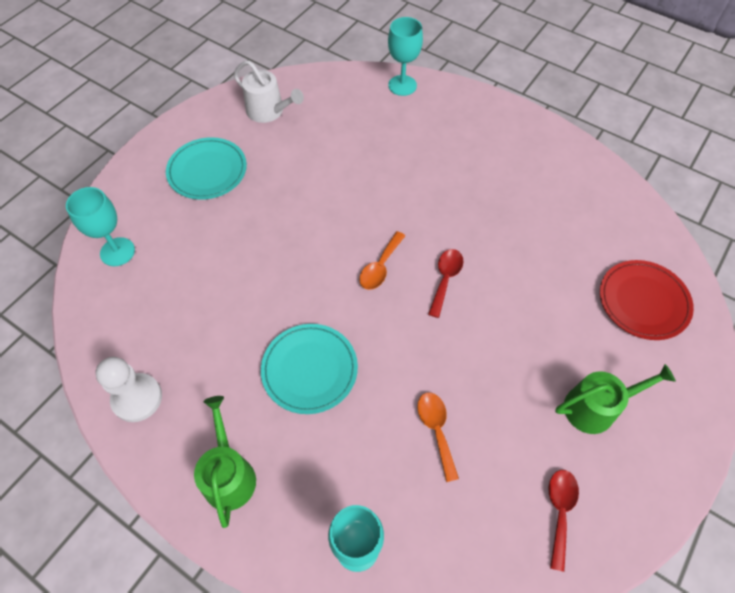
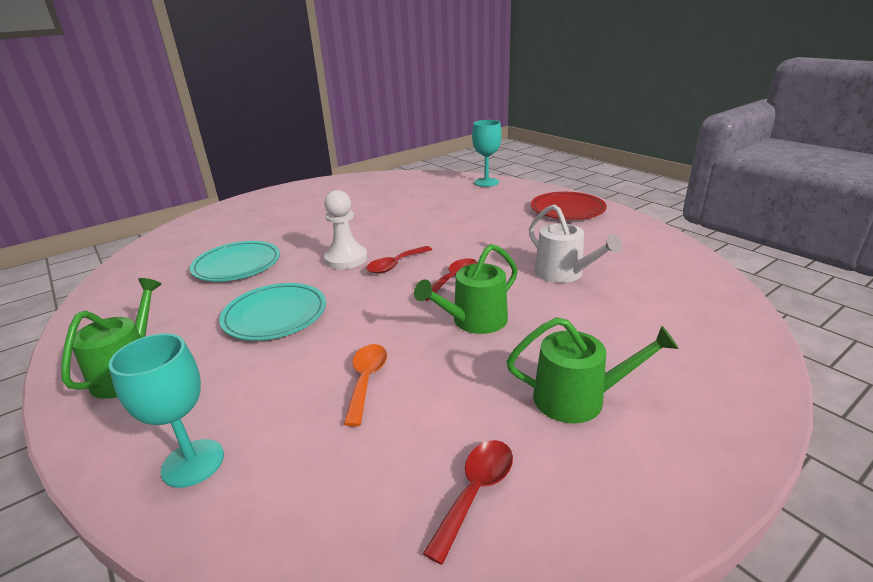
camera: 20 degrees right, 30 degrees down
(117, 252) = (191, 233): turquoise goblet -> none
(137, 398) = (113, 308): white pawn -> white pawn (346, 259)
(207, 171) = (297, 205): turquoise plate -> turquoise plate (237, 265)
(269, 111) = (369, 185): white watering can -> white watering can (563, 273)
(380, 267) = (395, 265): orange spoon -> red spoon
(488, 336) = (474, 321): none -> green watering can
(643, 302) = (677, 323): red plate -> red plate (567, 209)

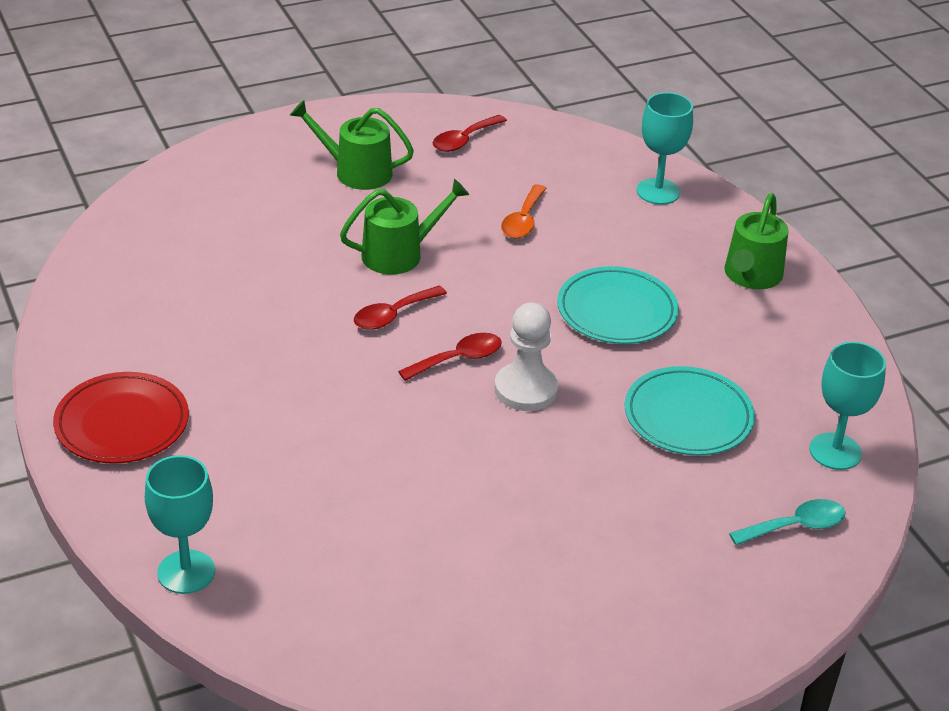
camera: 170 degrees left, 10 degrees up
(144, 266) = (835, 451): none -> turquoise goblet
(193, 234) = (795, 526): none -> turquoise spoon
(563, 273) = (255, 292): white watering can -> none

